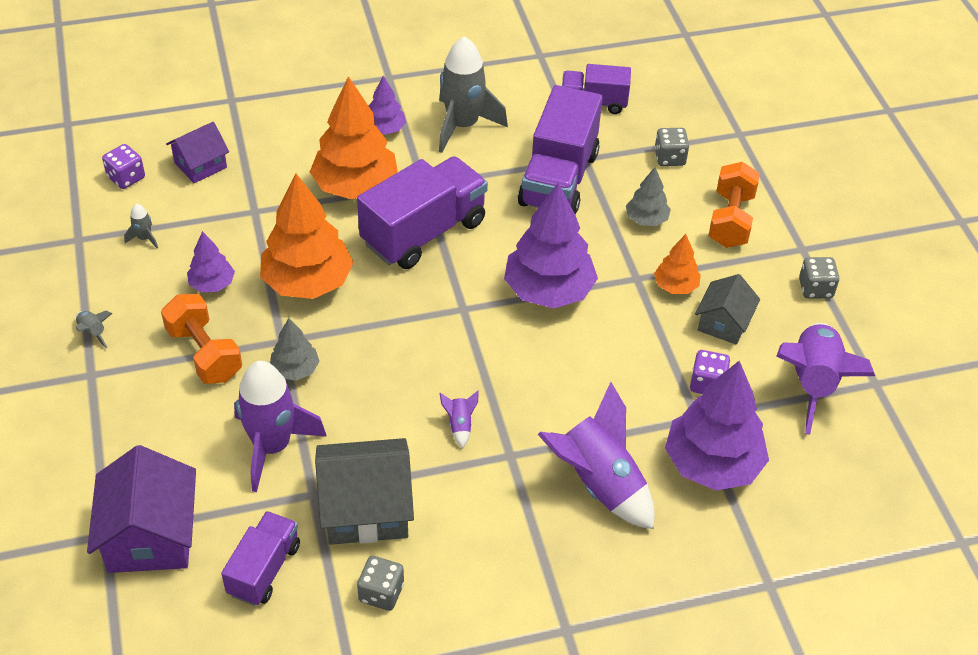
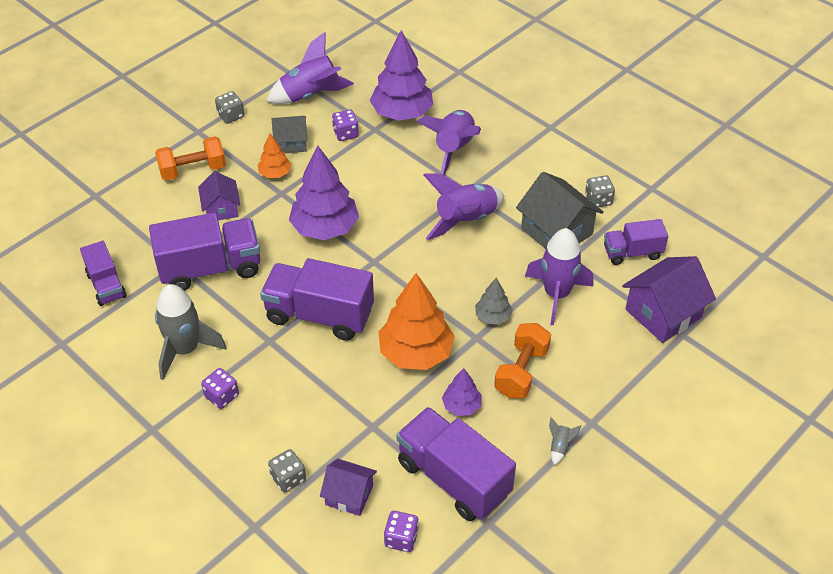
camera: 120 degrees left, 0 degrees up
(144, 238) = (453, 478): grey rocket -> purple truck
(355, 186) = (301, 379): orange tree -> none
(385, 129) = (222, 396): purple tree -> purple dice
(460, 425) = (465, 220): purple rocket -> purple rocket, size x2.45
(646, 219) = (221, 209): grey tree -> purple house
(669, 158) = (147, 220): grey dice -> grey dice (288, 478)

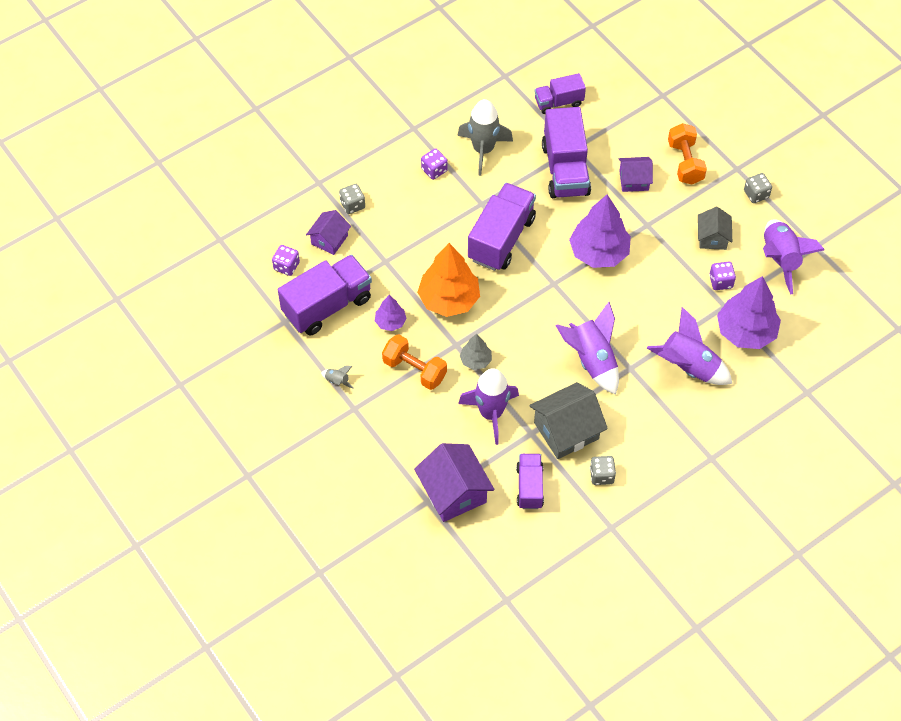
camera: 100 degrees right, 10 degrees up
(275, 173) = (673, 222): orange tree -> none

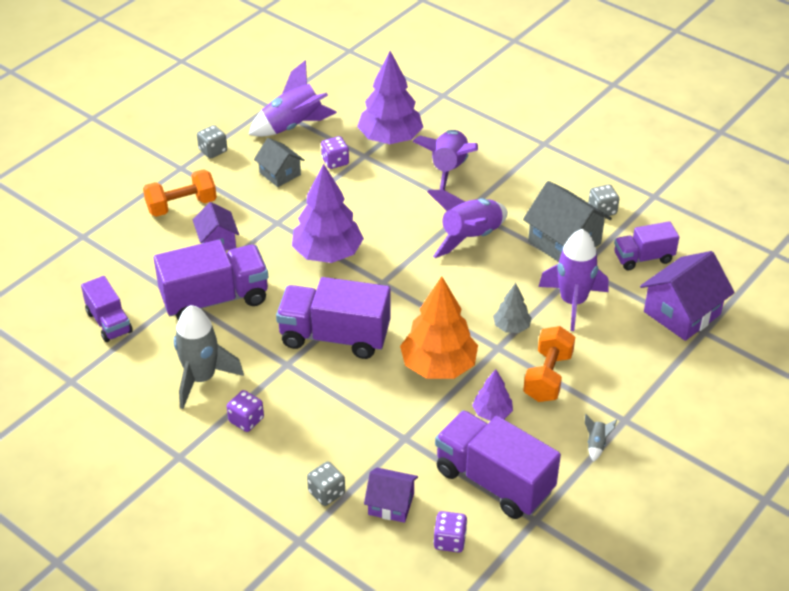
camera: 105 degrees left, 15 degrees down
(712, 237) = (280, 174): grey house -> grey house turned 60 degrees clockwise

